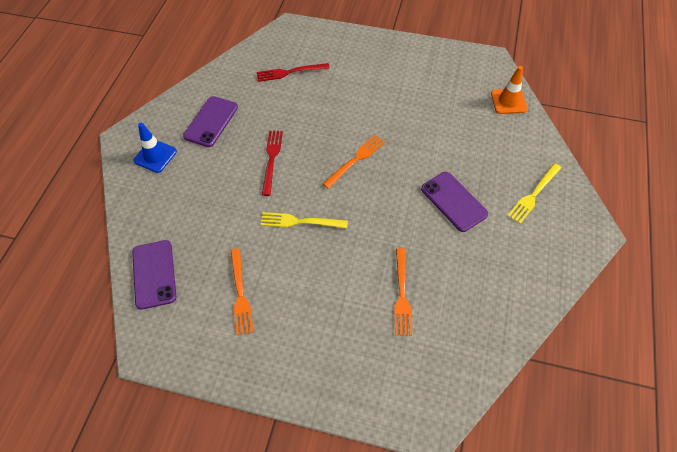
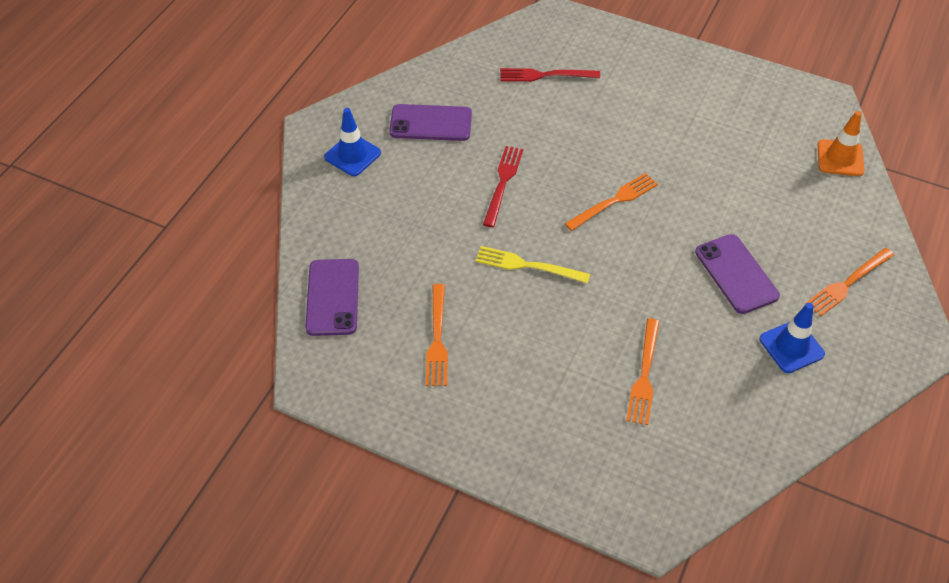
camera: 10 degrees right, 5 degrees down
(211, 121) = (431, 123): purple phone -> purple phone turned 60 degrees clockwise
(504, 251) = (791, 346): none -> blue traffic cone
(533, 195) = (848, 283): yellow fork -> orange fork

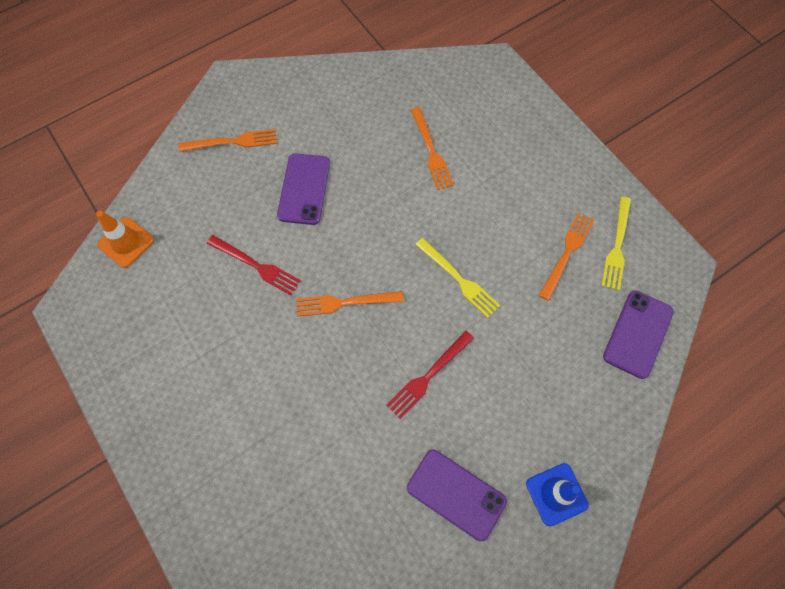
camera: 150 degrees left, 15 degrees up
(388, 370) = (617, 246): none -> yellow fork
(545, 75) = (298, 496): red fork -> red fork (256, 266)
(644, 375) = (431, 151): orange fork -> orange fork turned 120 degrees clockwise
(791, 346) = (315, 120): blue traffic cone -> none

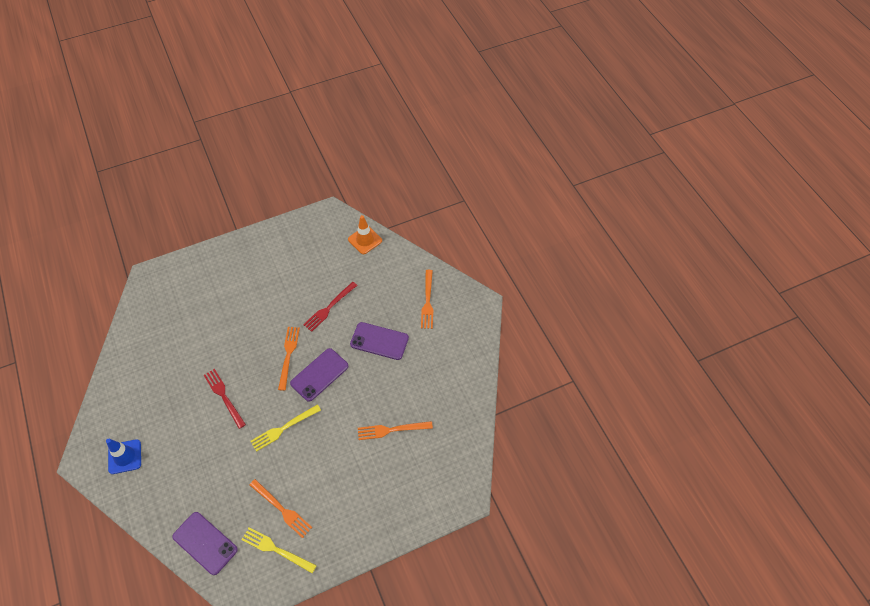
camera: 100 degrees right, 10 degrees down
(456, 494) = (148, 398): purple phone -> purple phone (319, 375)

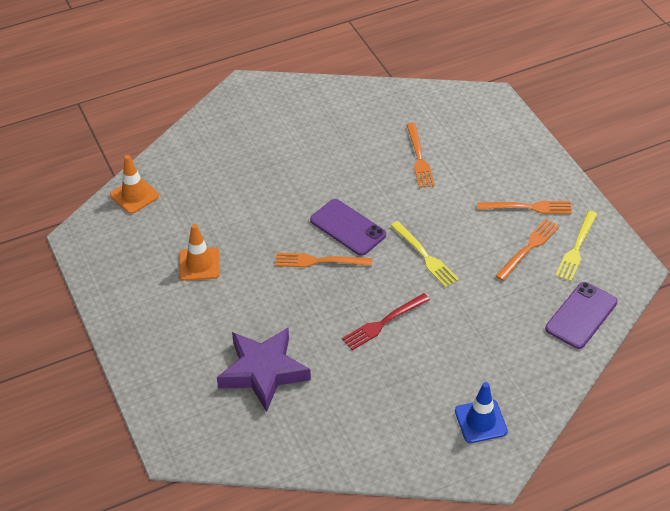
camera: 90 degrees left, 10 degrees down
(196, 322) = (263, 372): none -> purple star
(295, 281) = (199, 264): none -> orange traffic cone
(329, 308) = (245, 225): red fork -> none
(379, 341) = (298, 174): purple phone -> none
(427, 301) = (240, 132): orange fork -> orange fork (528, 207)

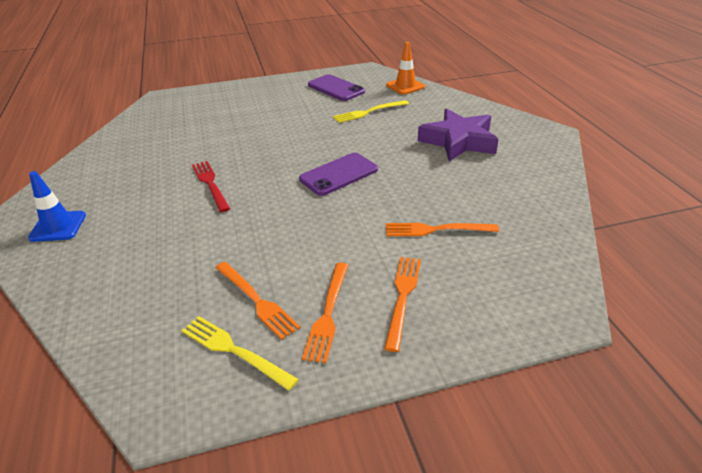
camera: 100 degrees right, 10 degrees down
(199, 264) = (322, 107): orange traffic cone -> none
(263, 372) = (199, 128): purple star -> purple star (458, 141)
(319, 261) = (302, 157): orange fork -> orange fork (402, 297)
(425, 256) = (280, 217): yellow fork -> yellow fork (368, 112)
(581, 315) = (123, 329): purple phone -> purple phone (336, 88)

